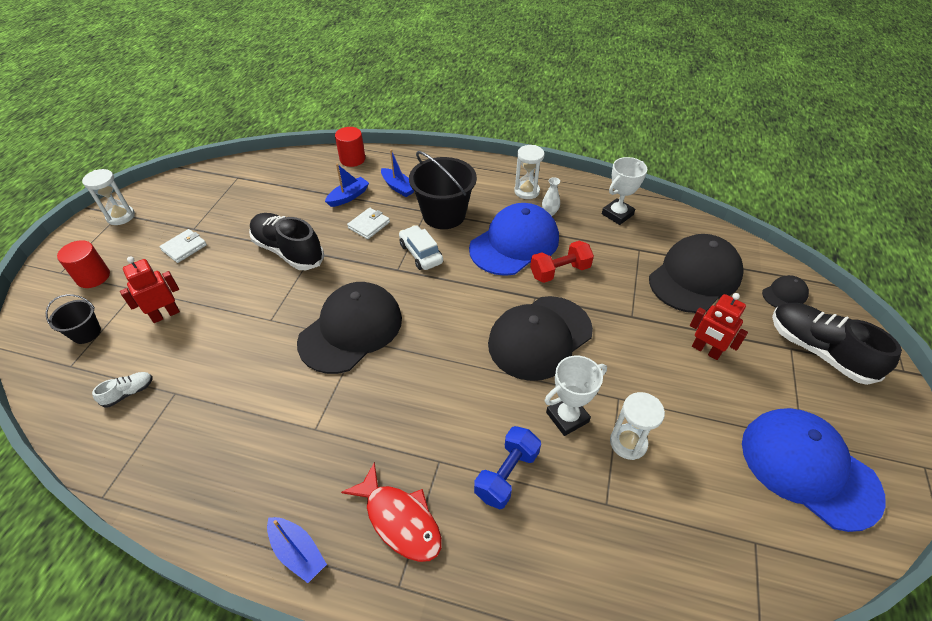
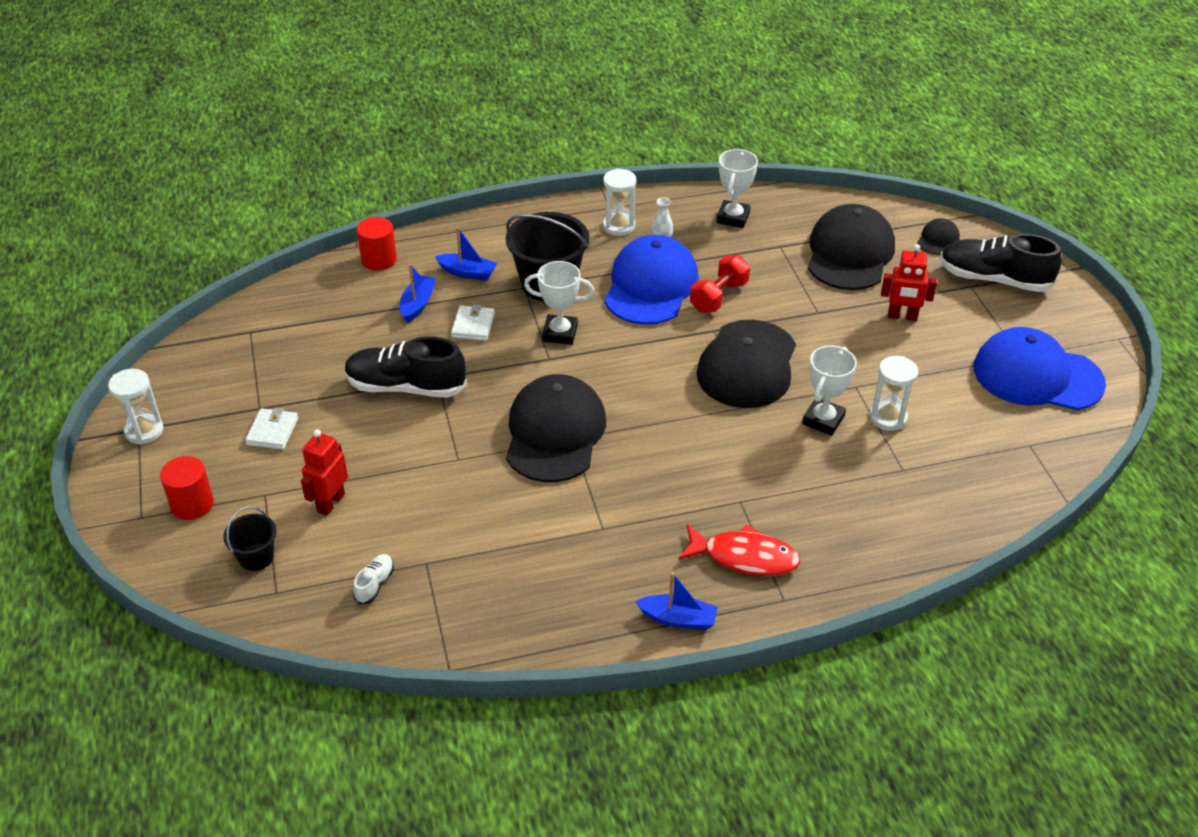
camera: 30 degrees left, 5 degrees down
(421, 253) = (560, 333): white car -> white trophy
(507, 474) = (806, 485): blue dumbbell -> none

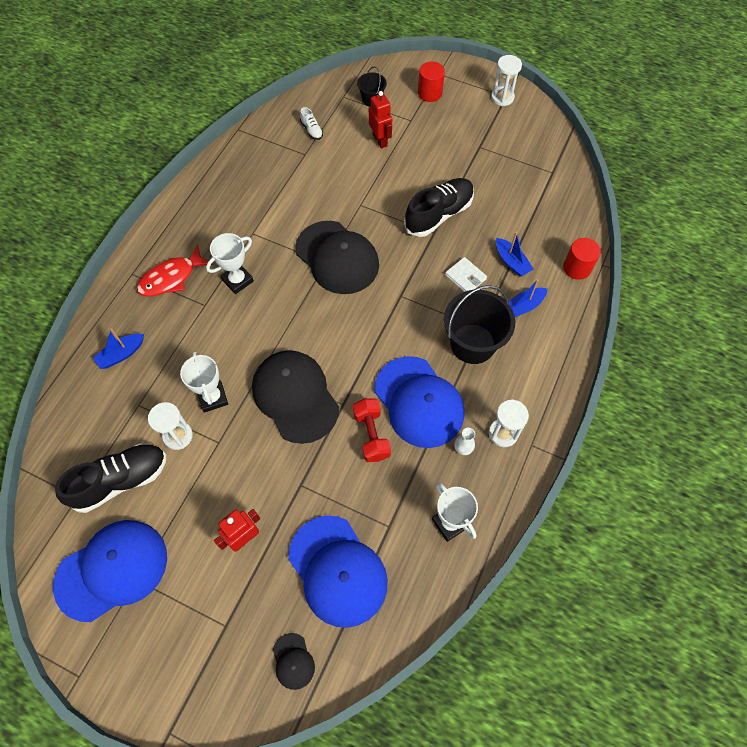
camera: 130 degrees right, 20 degrees up
(272, 431) = (455, 143): white wallet -> none
(560, 333) = (418, 316): white trophy -> white trophy (237, 280)
(678, 619) = (170, 224): blue boat -> blue boat (121, 354)
(850, 253) = (337, 571): black cap -> blue cap
(994, 279) = (215, 653): black shoe -> black shoe (120, 481)

